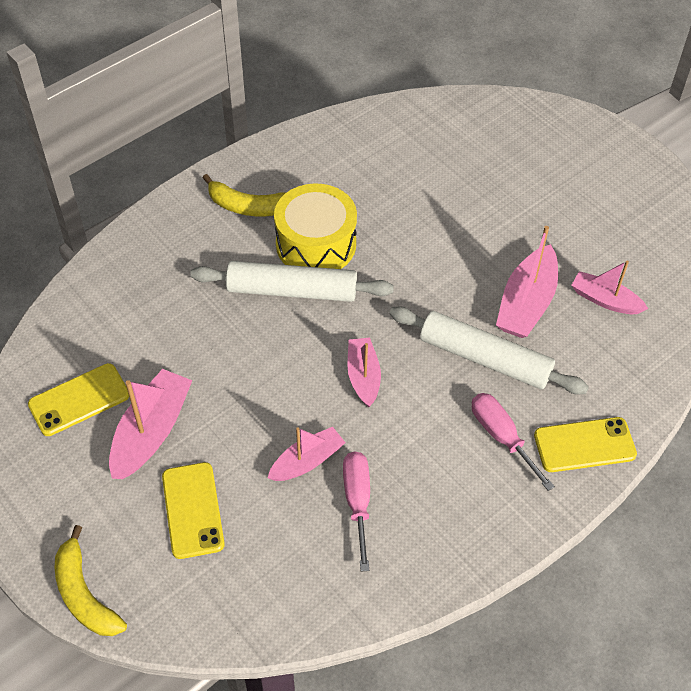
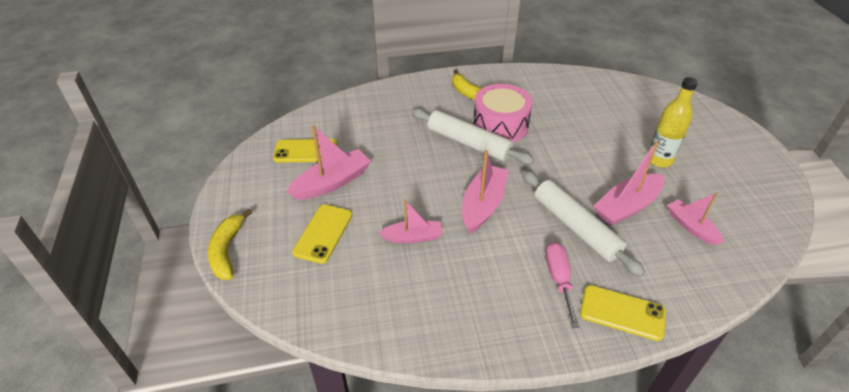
camera: 30 degrees right, 10 degrees down
(316, 244) = (500, 125): yellow drum -> pink drum
(358, 502) = (429, 275): pink screwdriver -> none
(363, 376) = (483, 205): pink boat -> pink boat, size x1.54
(531, 218) = (659, 160): none -> yellow bottle

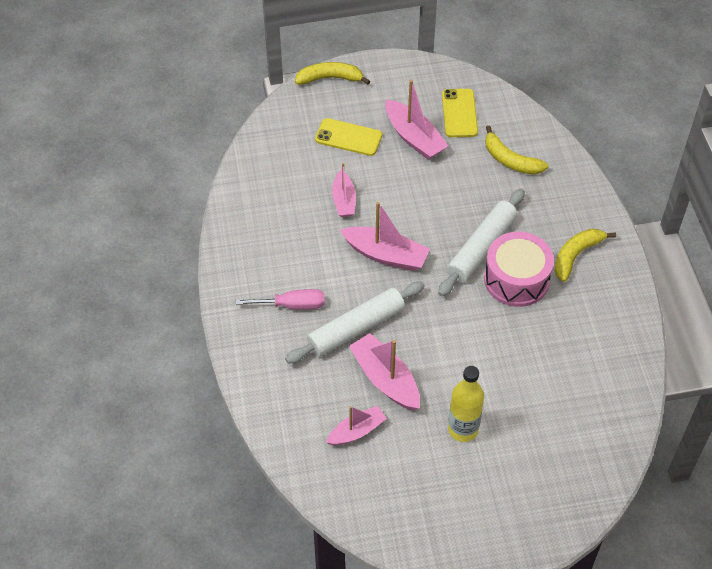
camera: 90 degrees right, 10 degrees up
(368, 123) = (510, 160): none -> yellow banana
(622, 312) = (255, 347): yellow phone -> none

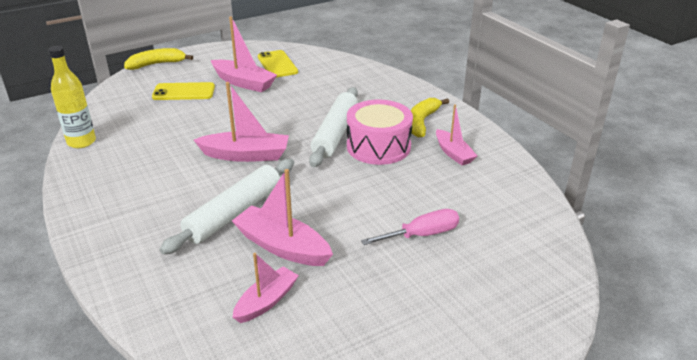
camera: 20 degrees left, 20 degrees down
(292, 305) = (157, 210): pink screwdriver -> pink screwdriver (422, 235)
(344, 200) = (191, 128): pink boat -> pink boat (453, 153)
(463, 429) = (387, 268): yellow bottle -> yellow bottle (81, 142)
(510, 160) = (333, 81): yellow banana -> none

